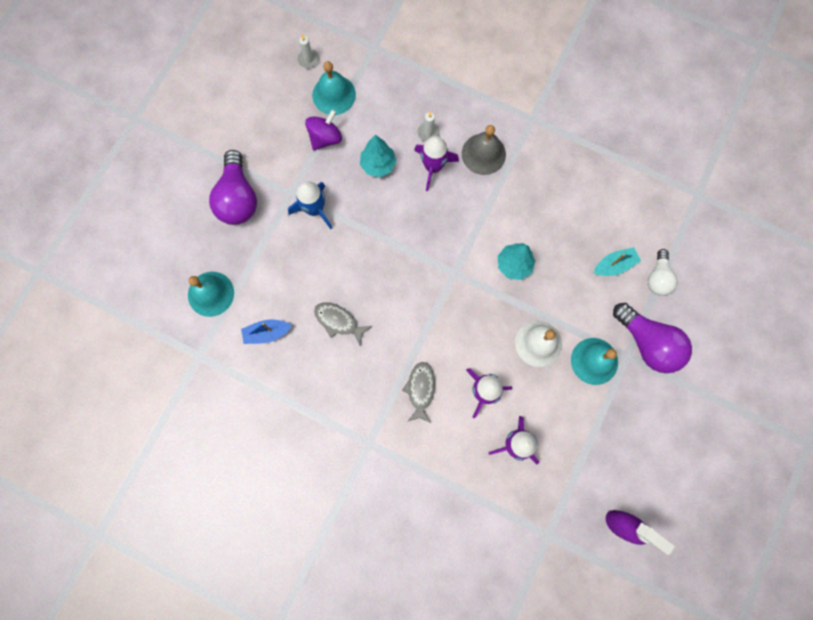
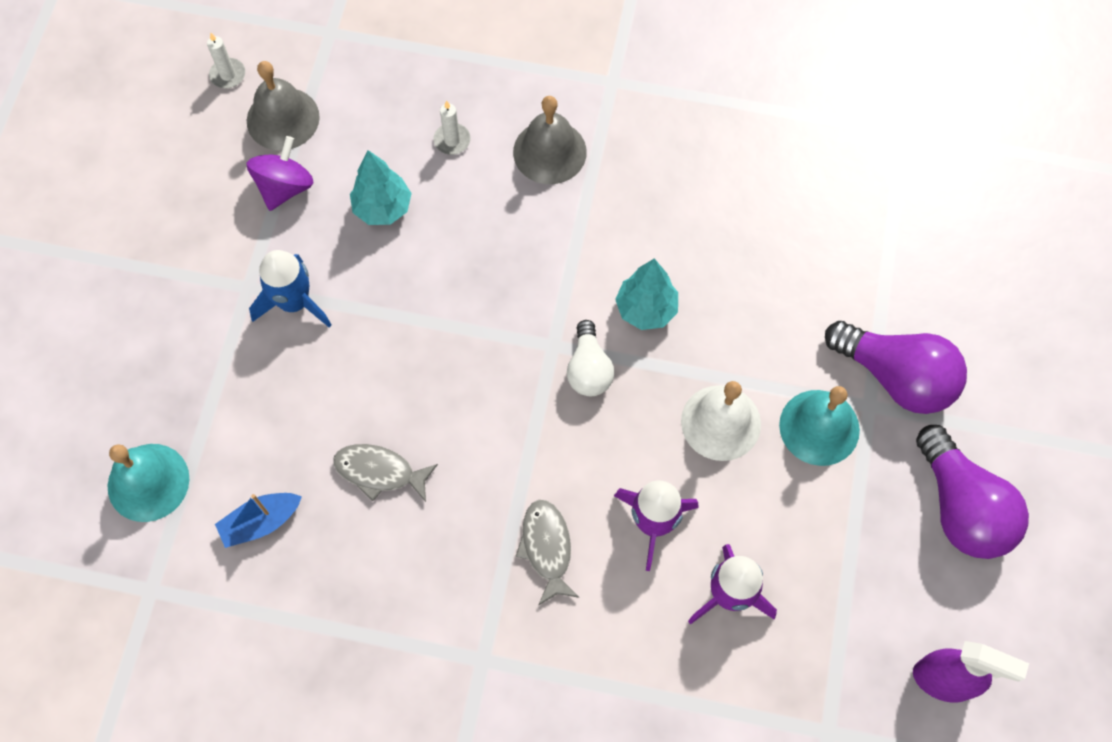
camera: 15 degrees left, 10 degrees down
(238, 198) = (160, 315): purple light bulb -> purple light bulb (961, 507)
(334, 95) = (283, 118): turquoise bell -> grey bell
(433, 167) = (474, 190): purple rocket -> none
(614, 265) = (806, 270): turquoise boat -> none
(658, 278) = (880, 273): white light bulb -> white light bulb (588, 369)

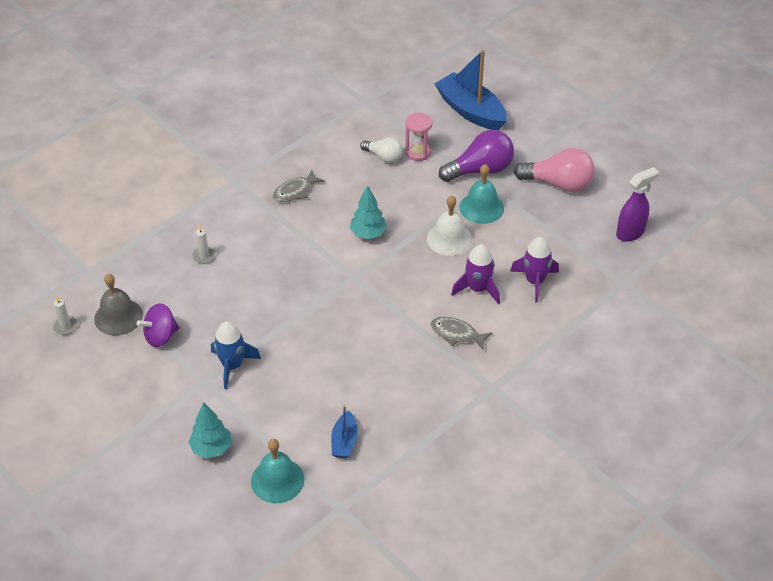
camera: 55 degrees left, 20 degrees down
(285, 187) = (161, 336): purple spinning top -> purple spinning top turned 90 degrees counterclockwise
(379, 472) = (360, 378): grey fish -> grey fish (295, 191)
(382, 208) = (214, 303): turquoise tree -> turquoise tree (211, 448)
(549, 152) = (249, 223): grey bell -> none
(588, 369) = (379, 270): white light bulb -> white light bulb (383, 157)
(860, 268) = (418, 152): none -> pink hourglass
(961, 507) = (558, 184): purple light bulb -> pink light bulb
(1010, 284) = (470, 111): none -> blue boat

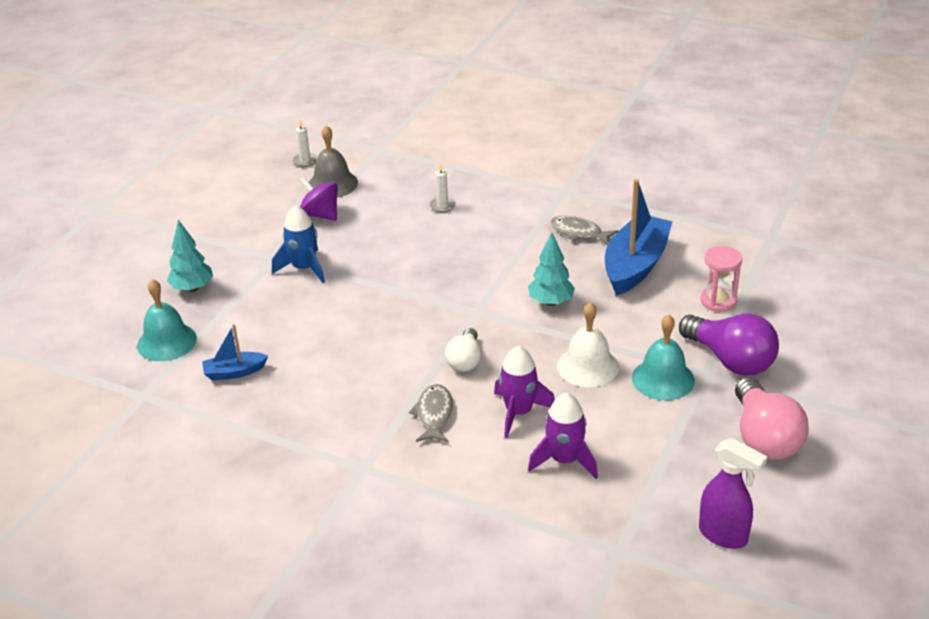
camera: 70 degrees right, 10 degrees down
(383, 157) = (687, 277): white light bulb -> white light bulb (465, 360)
(470, 111) = (834, 323): blue boat -> blue boat (635, 265)

